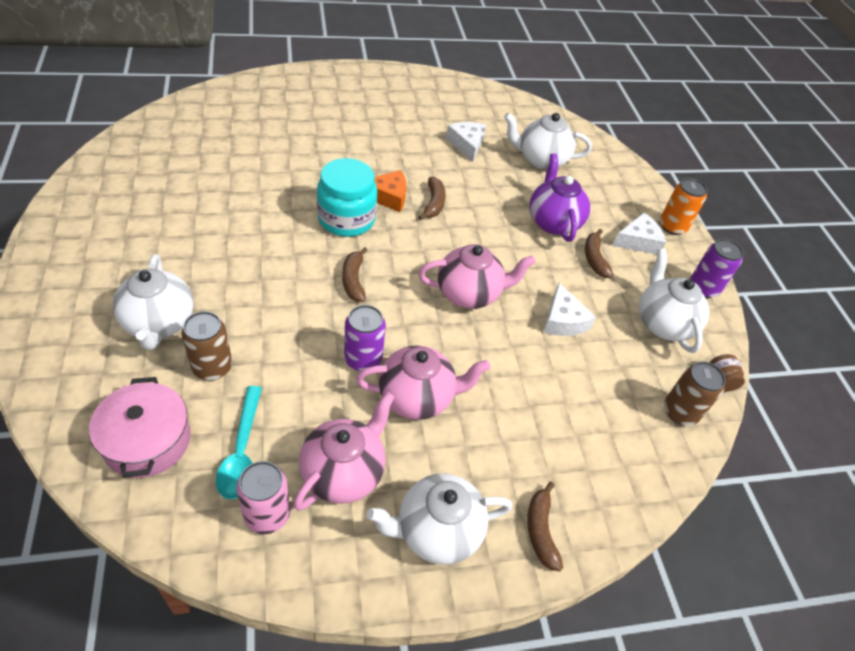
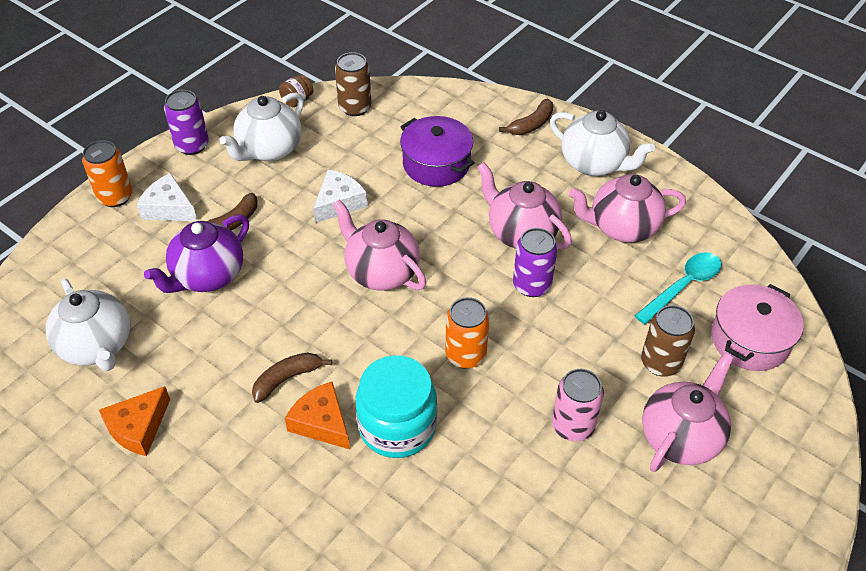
camera: 125 degrees left, 0 degrees up
(159, 323) = (680, 437): white teapot -> pink teapot
(267, 515) = (694, 239): pink can -> pink can (572, 426)
(353, 280) = (465, 355): brown banana -> orange can
(467, 144) = (138, 428): white cheese -> orange cheese
(552, 409) = (436, 164): none -> purple pot

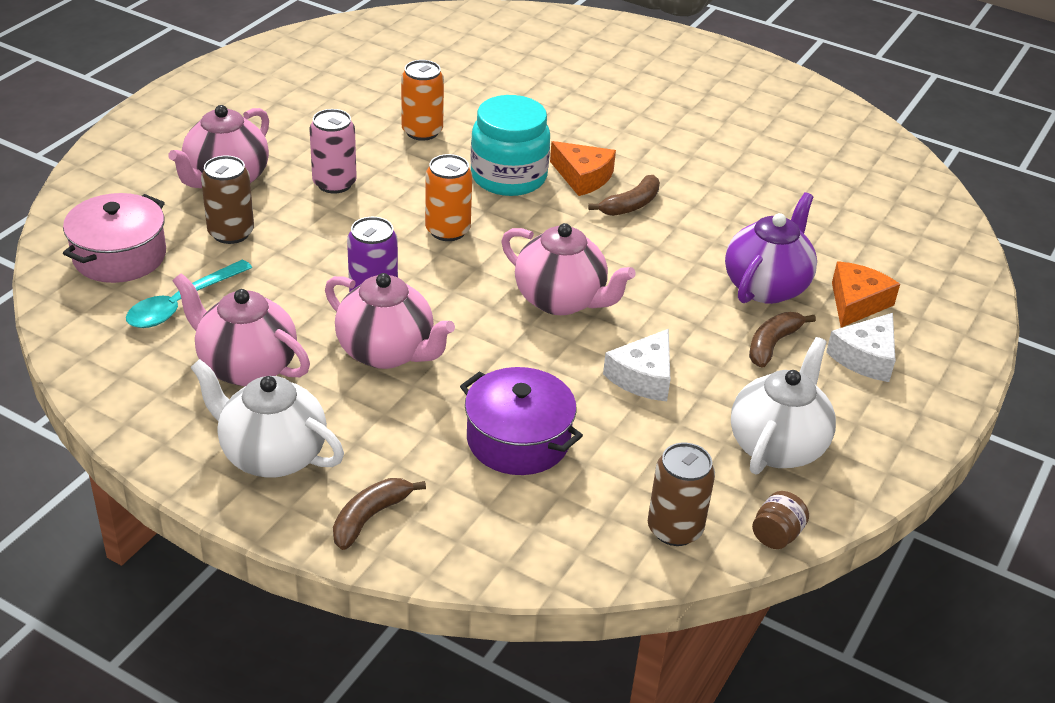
camera: 170 degrees right, 10 degrees down
(97, 346) = (840, 221): white teapot -> none
(115, 197) = (945, 367): orange can -> orange can (422, 131)
(138, 428) = (754, 167): orange cheese -> orange cheese (856, 303)
(169, 208) = (865, 357): white cheese -> white cheese turned 105 degrees clockwise
(192, 145) = (895, 445): purple can -> none
(622, 227) = (246, 366): pink teapot -> pink teapot turned 135 degrees counterclockwise

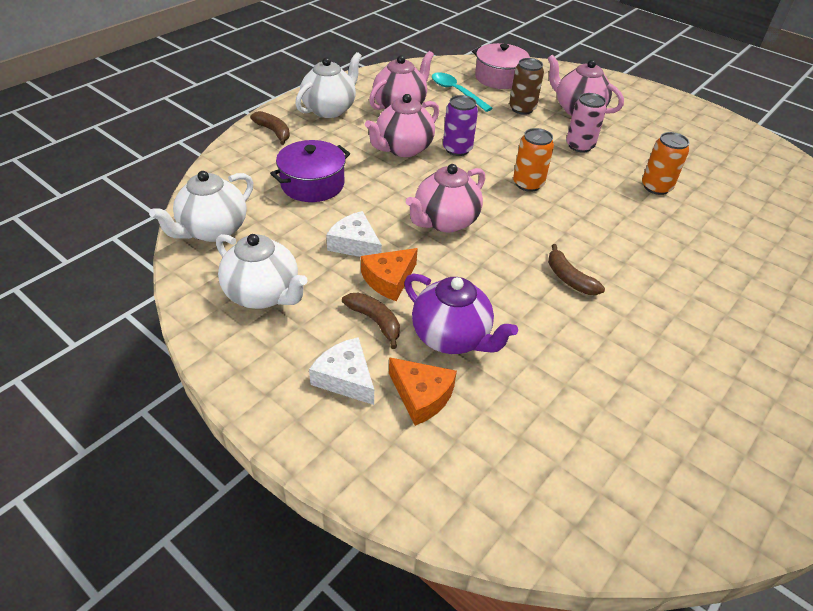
camera: 100 degrees right, 5 degrees up
(508, 177) = (600, 220): turquoise jar -> none
(583, 177) = (607, 258): orange cheese -> orange cheese (389, 280)
(675, 529) = (212, 230): brown can -> white teapot
(776, 535) = (184, 273): brown jar -> none

